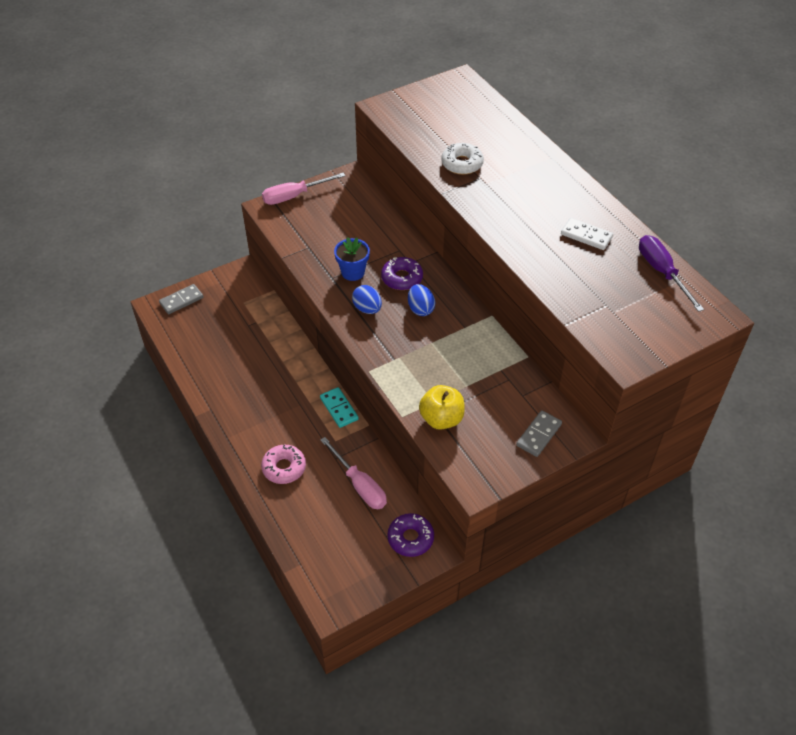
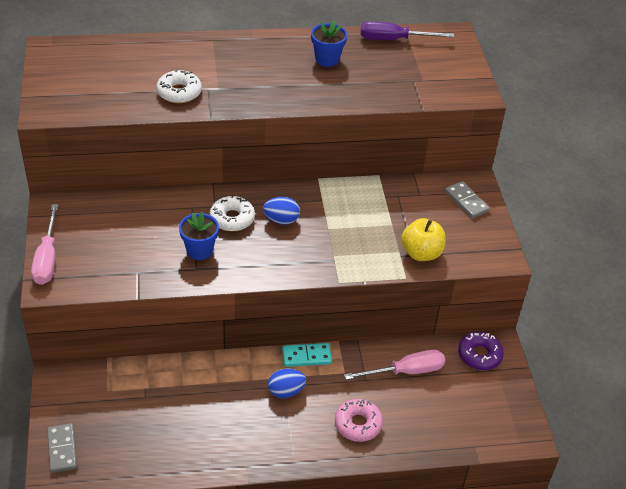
camera: 70 degrees left, 5 degrees down
(367, 309) = (257, 256): blue egg -> blue egg (286, 391)
(402, 278) = (232, 218): purple donut -> white donut
(586, 236) = (327, 59): white domino -> blue flower pot

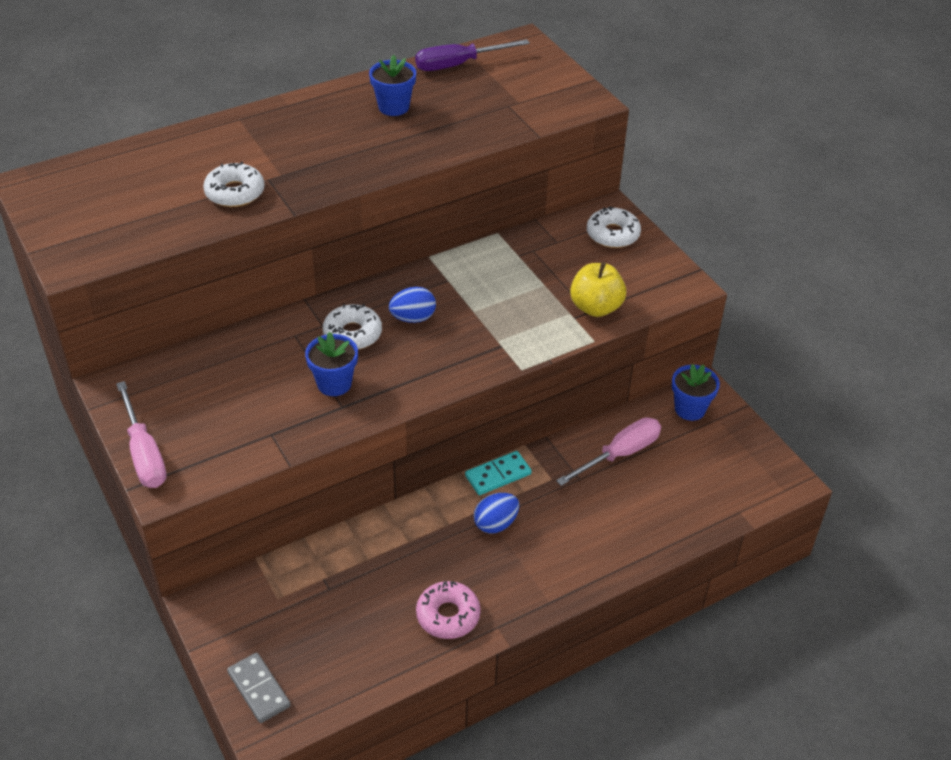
camera: 20 degrees left, 0 degrees up
(358, 424) = (598, 532): pink donut -> pink donut (448, 615)
(466, 201) = (612, 234): grey domino -> white donut
(479, 355) = (690, 409): purple donut -> blue flower pot

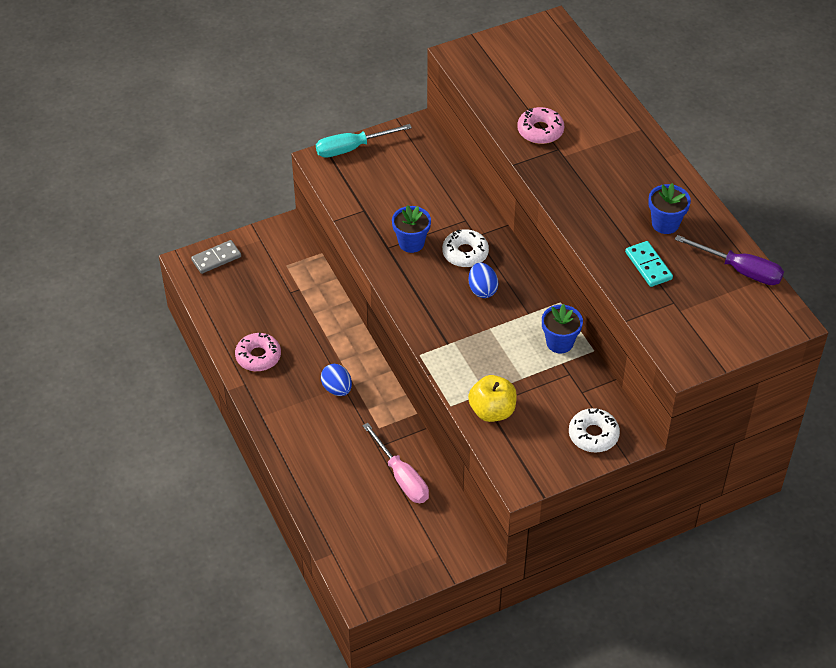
camera: 95 degrees right, 5 degrees up
(144, 453) = (352, 148): pink screwdriver -> turquoise screwdriver
(235, 192) = (540, 131): white donut -> pink donut
(458, 65) = (740, 270): purple screwdriver -> purple screwdriver turned 135 degrees clockwise
(498, 475) = (385, 393): turquoise domino -> turquoise domino (648, 265)
(690, 409) = (451, 536): blue flower pot -> blue flower pot (559, 342)

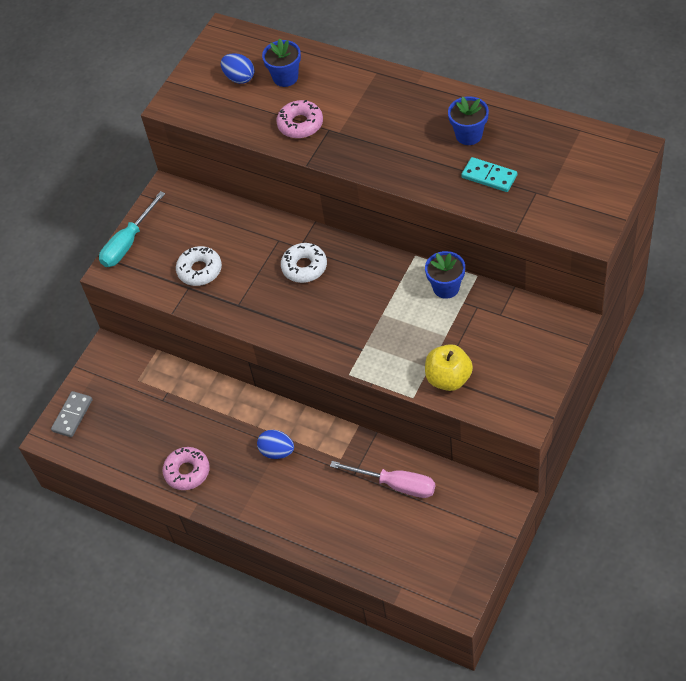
camera: 30 degrees left, 5 degrees up
(411, 243) = (253, 288): blue flower pot -> blue flower pot (285, 77)
(482, 289) = (346, 287): blue egg -> blue egg (239, 78)
(593, 435) = (541, 342): white donut -> white donut (200, 270)
(740, 270) = (558, 134): purple screwdriver -> none

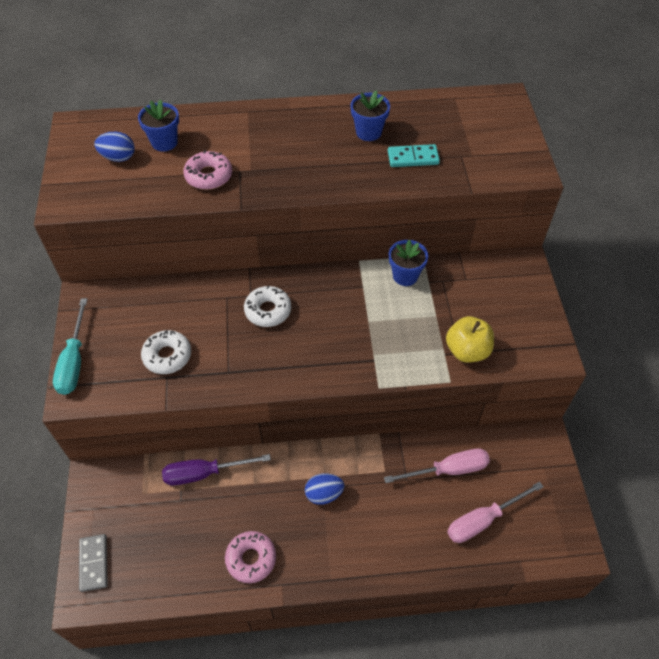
camera: 40 degrees left, 0 degrees up
(193, 387) = (204, 473): none -> purple screwdriver
(394, 539) = (483, 520): none -> pink screwdriver

